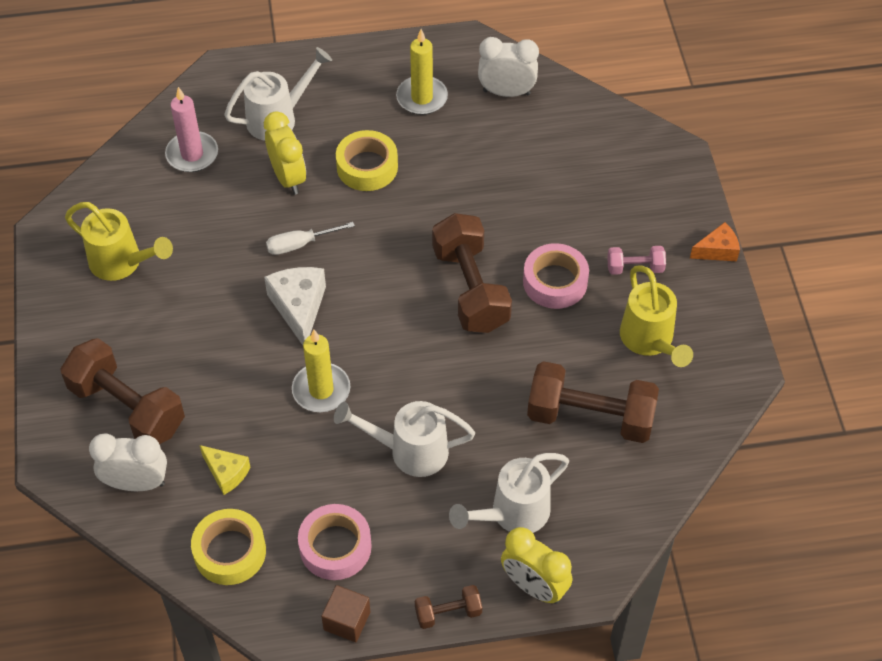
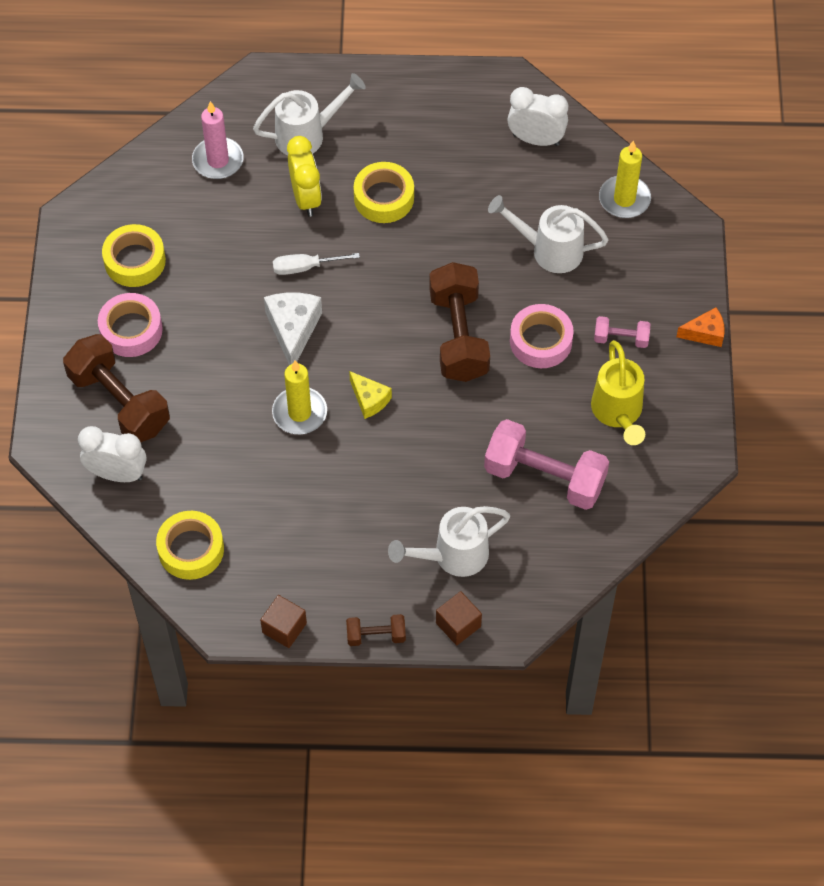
camera: 10 degrees right, 5 degrees up
(122, 263) = (135, 261): yellow watering can -> yellow tape
(226, 473) = (199, 477): yellow cheese -> yellow cheese (369, 400)
(335, 547) = (286, 560): pink tape -> pink tape (131, 330)
(410, 451) = (370, 483): white watering can -> white watering can (549, 250)
(422, 98) = (451, 133): yellow candle -> yellow candle (624, 199)
(534, 586) = (458, 625): yellow clock -> brown cube
(590, 417) = (544, 477): brown dumbbell -> pink dumbbell

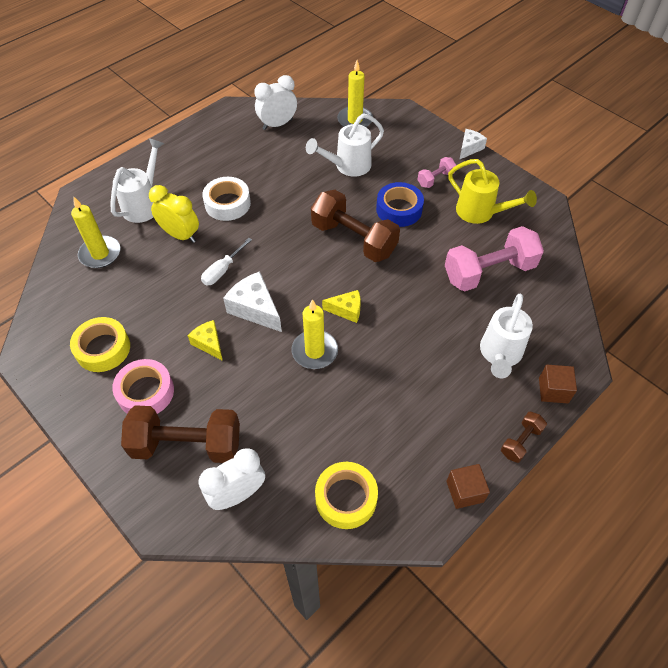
camera: 45 degrees left, 5 degrees down
(218, 160) = (100, 254): pink candle -> yellow candle
(222, 329) = (209, 343): none -> yellow cheese
(384, 198) = (227, 204): yellow tape -> white tape
(540, 341) = (399, 209): pink tape -> blue tape
(705, 333) = (469, 148): orange cheese -> white cheese

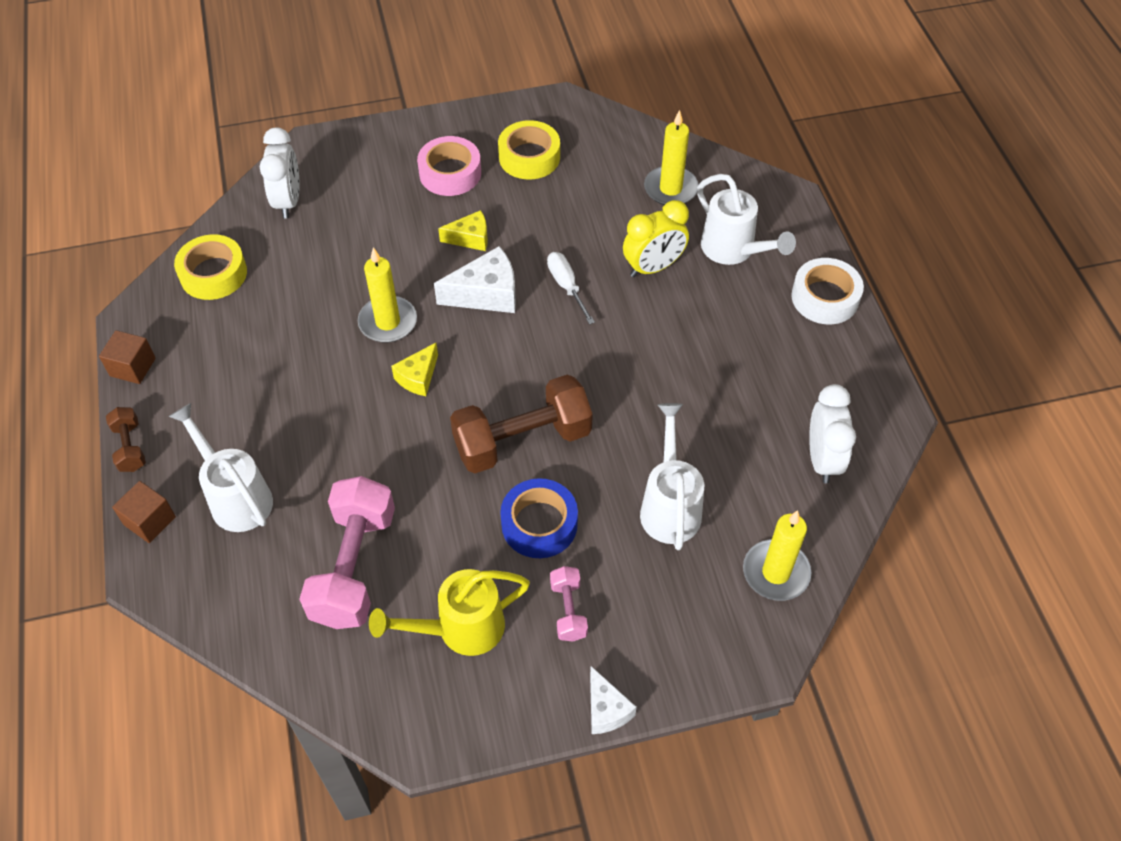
camera: 120 degrees right, 0 degrees up
(187, 444) = (367, 184): brown dumbbell -> none
(227, 204) = (680, 333): white tape -> white tape (825, 298)

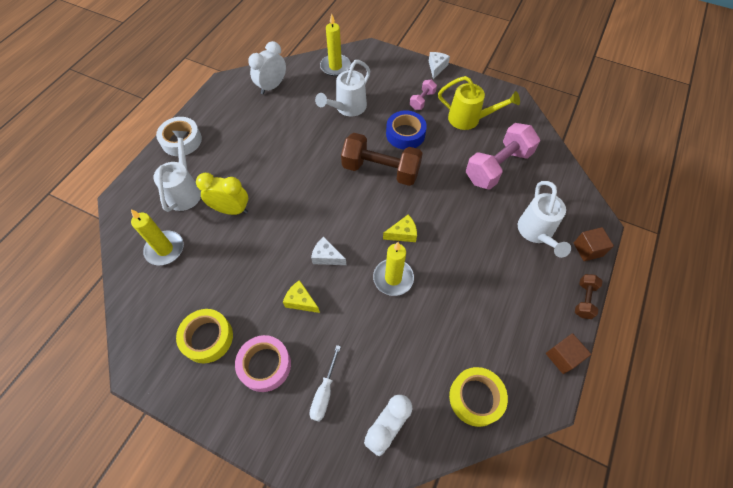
camera: 140 degrees left, 5 degrees up
(486, 294) = (327, 257): white cheese -> white cheese, size x0.63
(566, 286) = (283, 231): white screwdriver -> white screwdriver (324, 393)

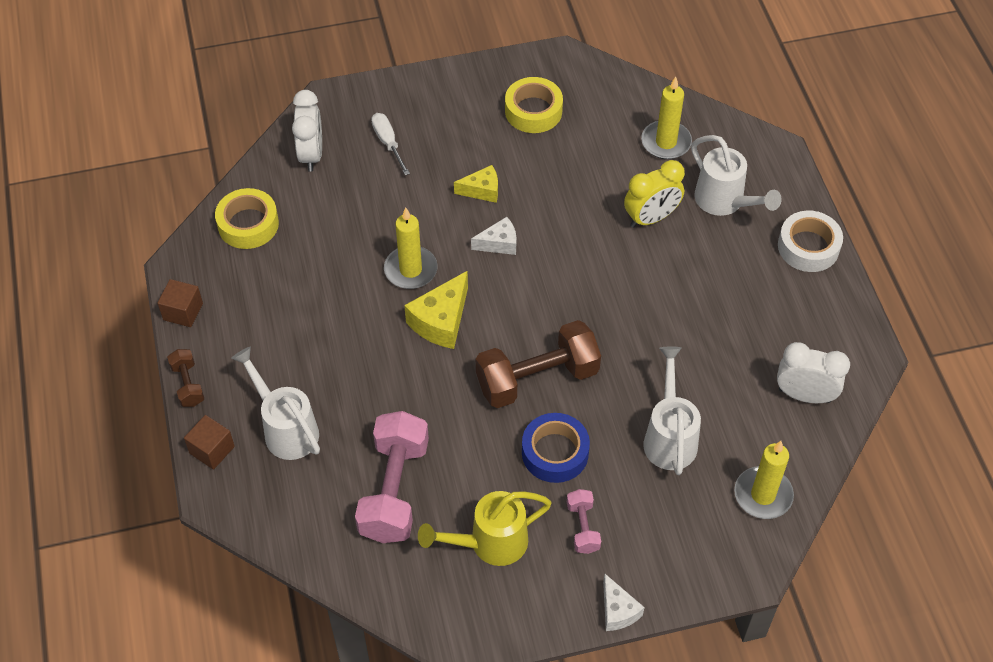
camera: 140 degrees right, 5 degrees down
(265, 365) = (460, 127): pink tape -> none
(272, 86) = (804, 395): white clock -> white clock turned 75 degrees counterclockwise
(403, 234) = (441, 321): yellow cheese -> yellow cheese, size x1.60

